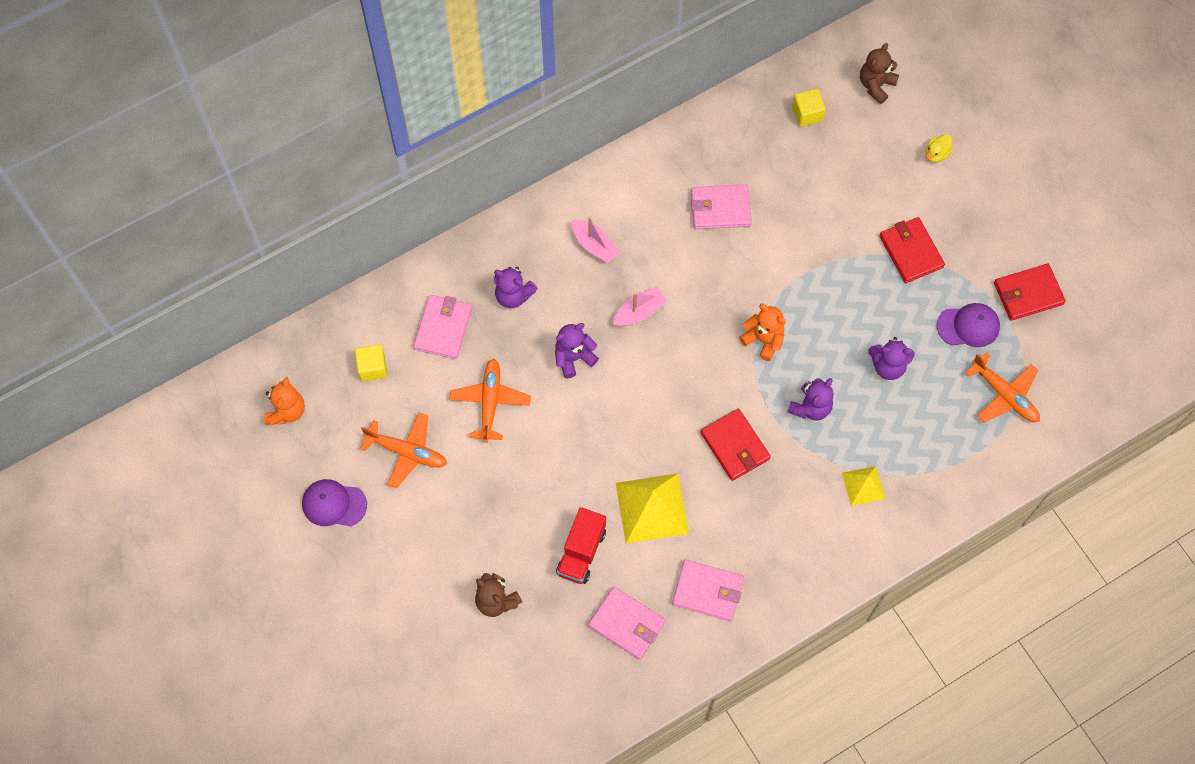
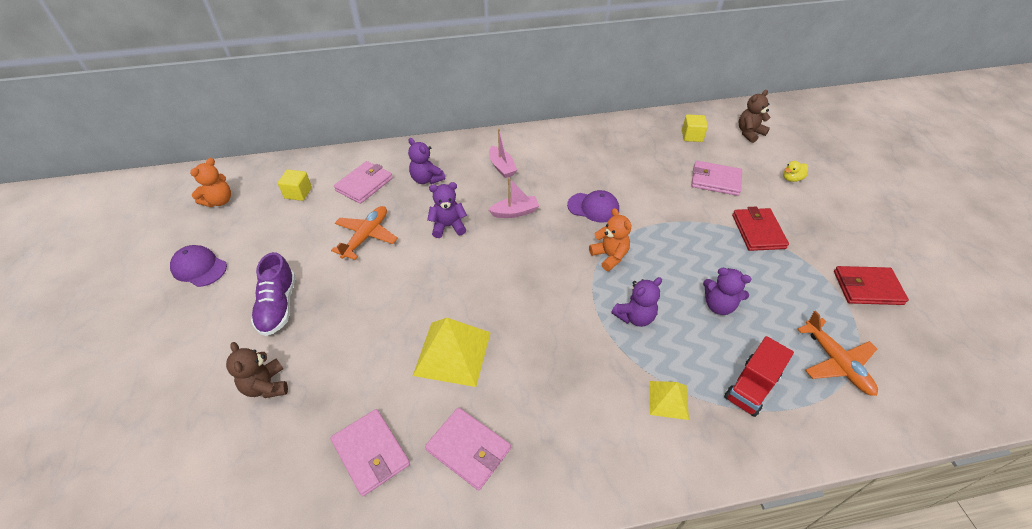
camera: 20 degrees right, 20 degrees down
(407, 452) = (280, 250): orange plane -> none
(451, 518) = (278, 306): none -> purple shoe
(581, 552) = (368, 370): red truck -> red truck (751, 387)
(720, 208) = (606, 169): pink wallet -> pink wallet (715, 180)
(735, 446) = (552, 326): red wallet -> none
(968, 326) = (804, 296): purple cap -> purple cap (593, 207)

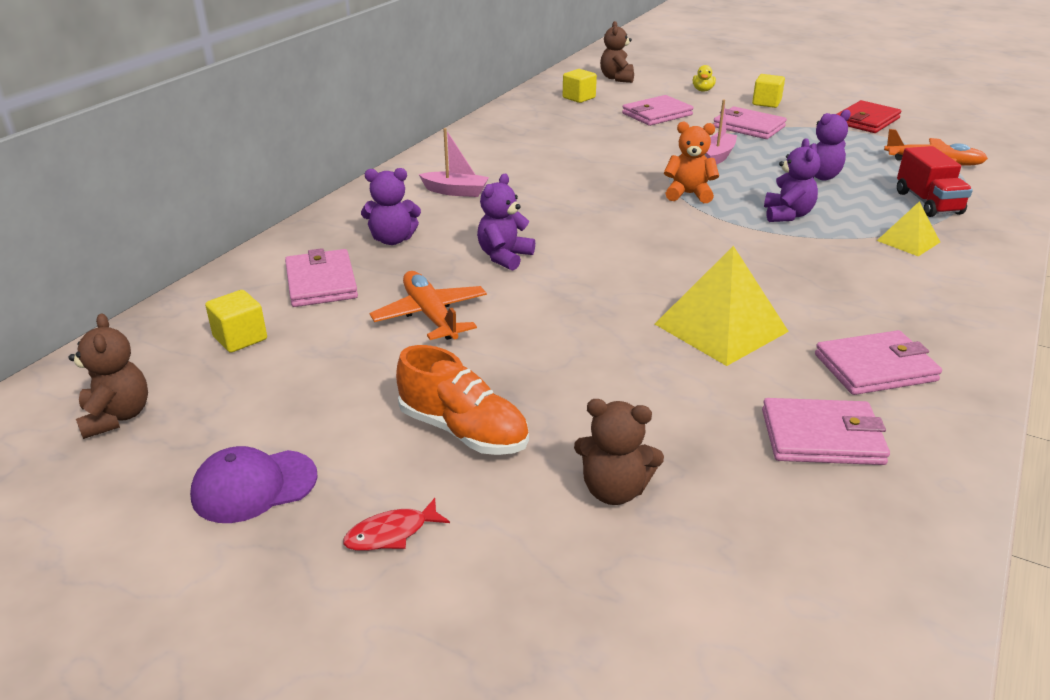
camera: 50 degrees left, 15 degrees down
(192, 327) = (391, 533): none -> red fish
(219, 201) = (117, 417): orange teddy bear -> brown teddy bear
(278, 306) = (463, 431): purple shoe -> orange shoe
(515, 212) = (545, 212): pink boat -> pink boat (718, 156)
(593, 207) = (605, 174): purple cap -> none
(758, 231) = (748, 127): red wallet -> pink wallet
(817, 219) = (766, 103): none -> yellow cube

